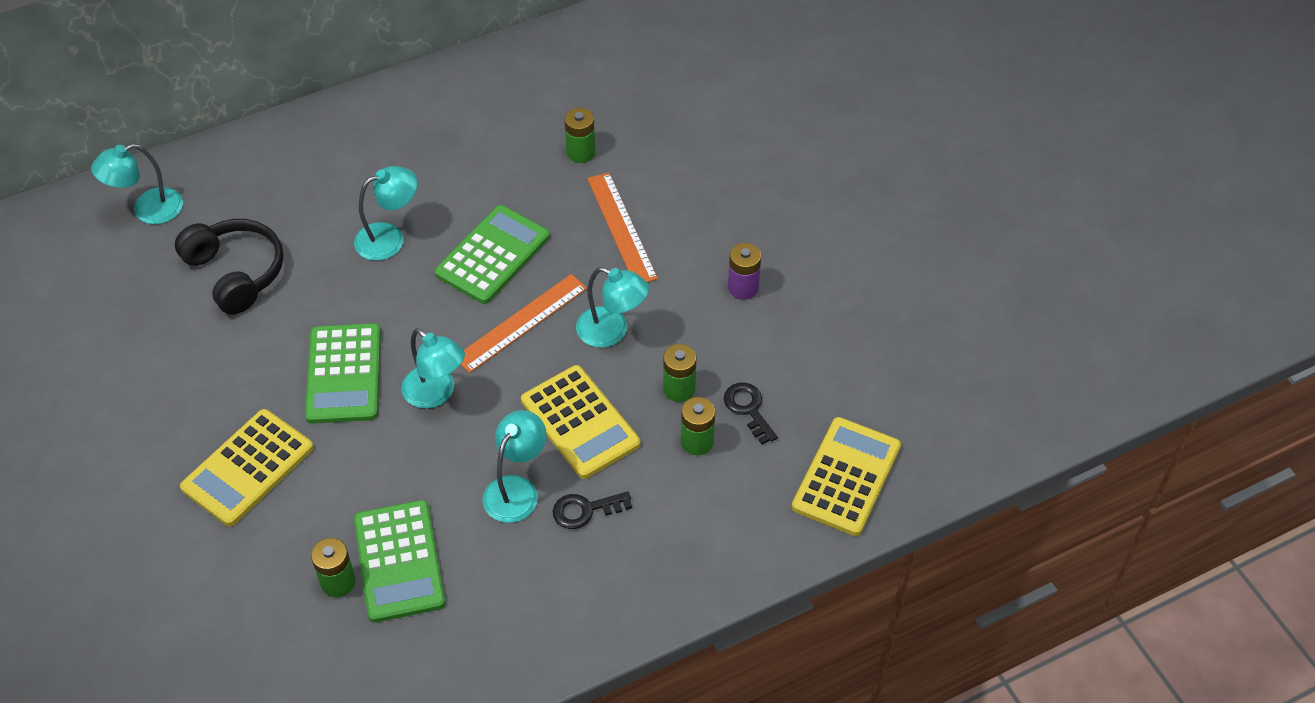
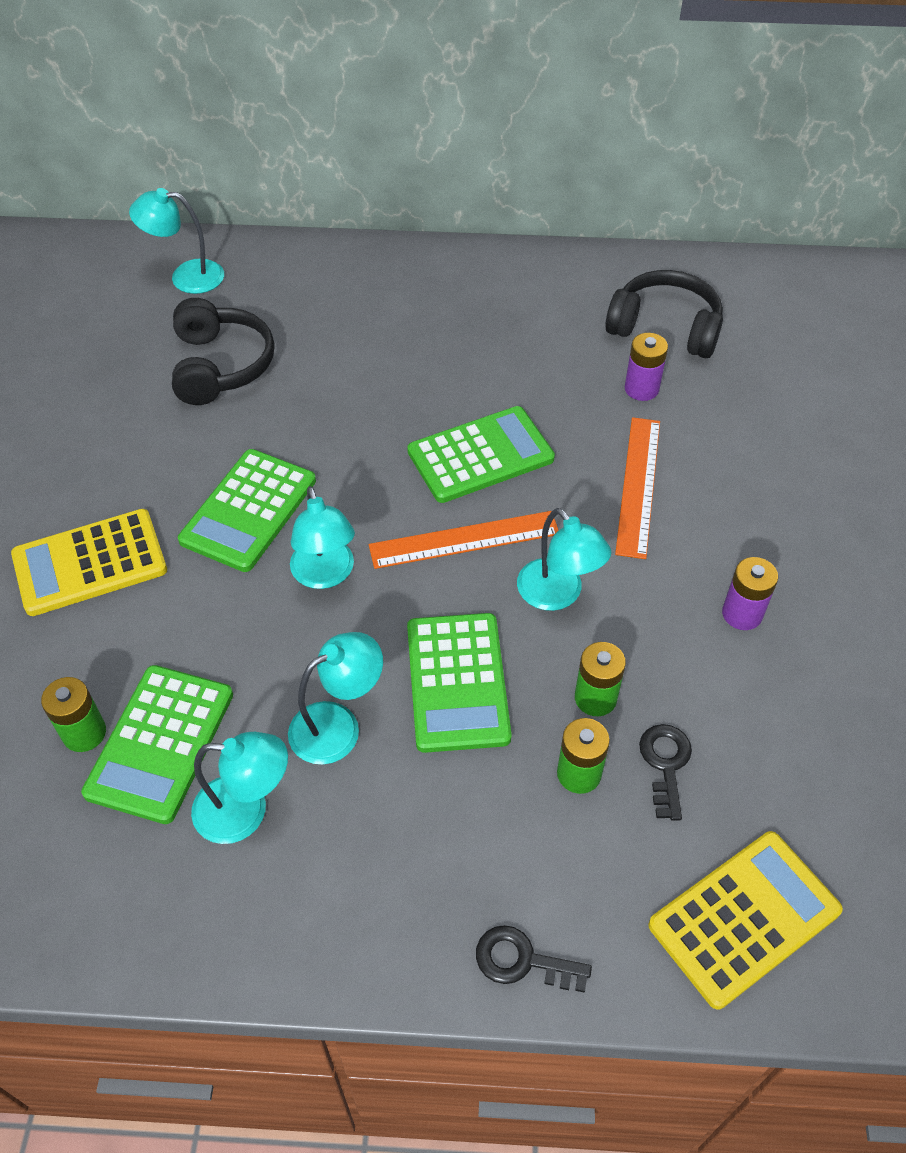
camera: 30 degrees right, 0 degrees up
(389, 238) = (388, 394): turquoise lamp -> turquoise lamp (246, 811)
(570, 96) = (665, 328): none -> black headphones
(580, 422) = (457, 682): yellow calculator -> green calculator
(581, 152) = (641, 389): green battery -> purple battery
(585, 510) = (397, 791): black key -> black key (522, 961)

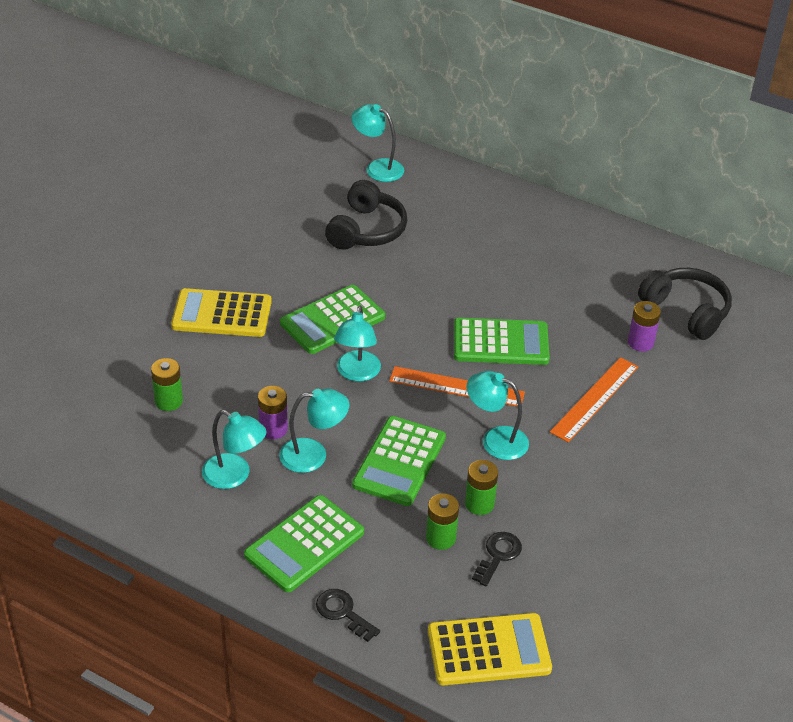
camera: 25 degrees right, 10 degrees down
(160, 743) = (207, 423): green calculator -> green calculator (304, 544)
(558, 595) = (495, 440): turquoise lamp -> turquoise lamp turned 120 degrees clockwise
(742, 614) = (610, 497): purple battery -> purple battery (273, 429)

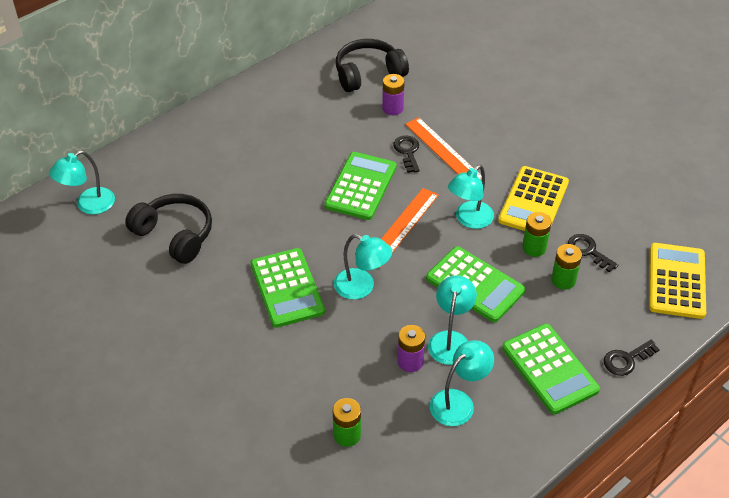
camera: 70 degrees left, 5 degrees up
(222, 314) = (242, 369): yellow calculator -> yellow calculator (533, 202)
(576, 369) = (407, 152): none -> black key

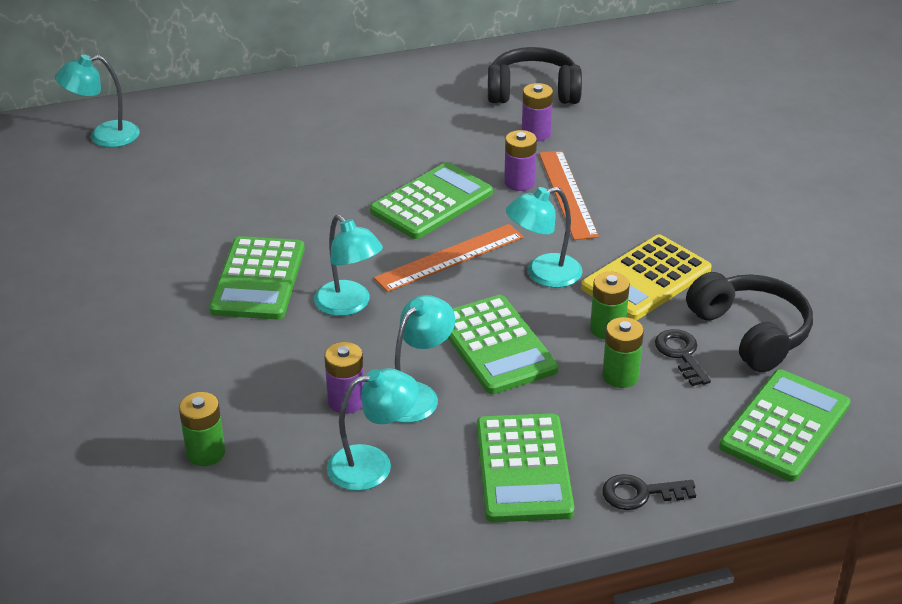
camera: 25 degrees right, 10 degrees down
(175, 235) = (174, 190): black headphones -> black headphones (751, 333)
(407, 152) = (519, 182): black key -> purple battery
(676, 281) = (785, 426): yellow calculator -> green calculator

